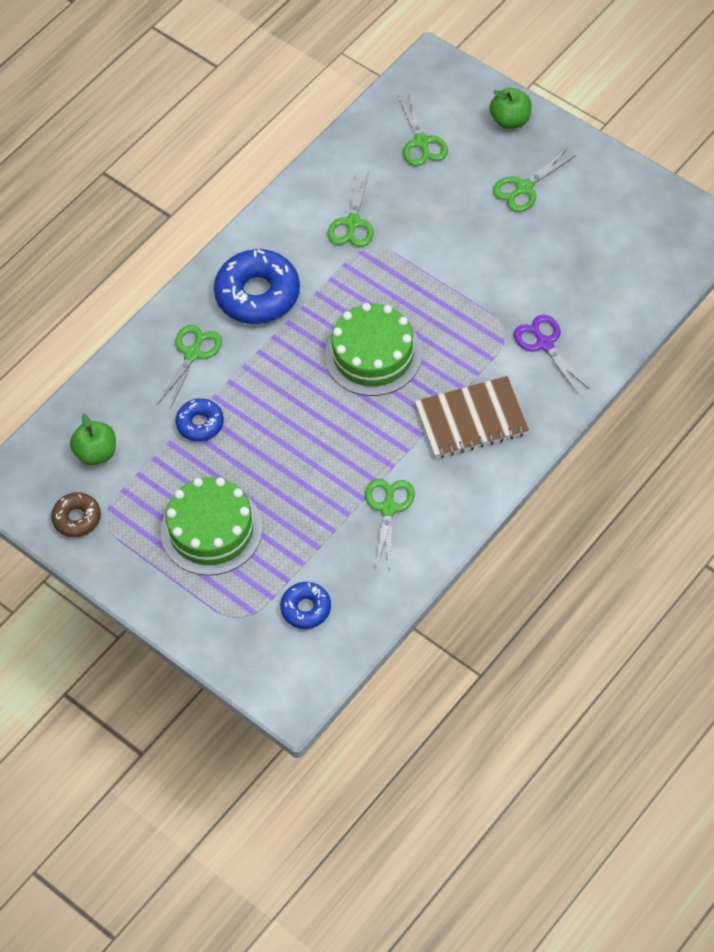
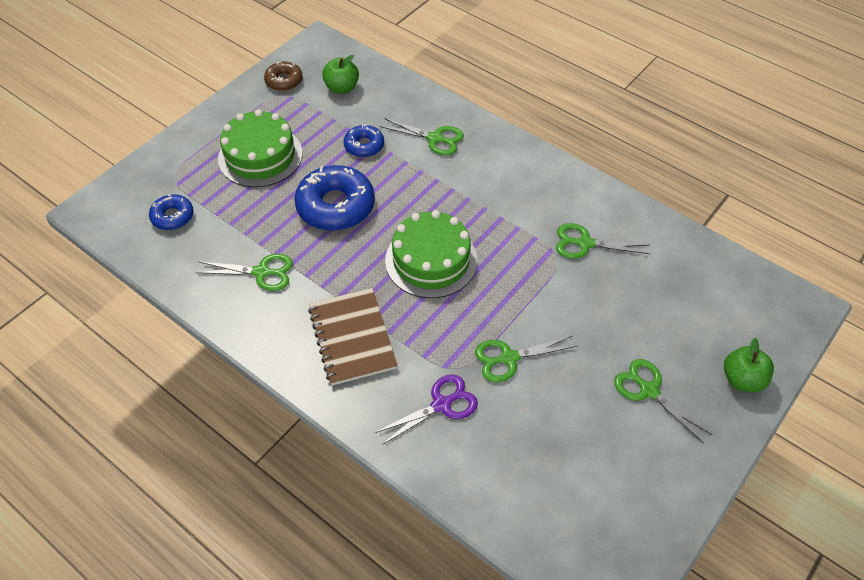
camera: 85 degrees right, 5 degrees down
(258, 294) = (498, 178): blue donut -> blue donut (335, 206)
(421, 142) = (695, 298): green scissors -> green scissors (509, 358)

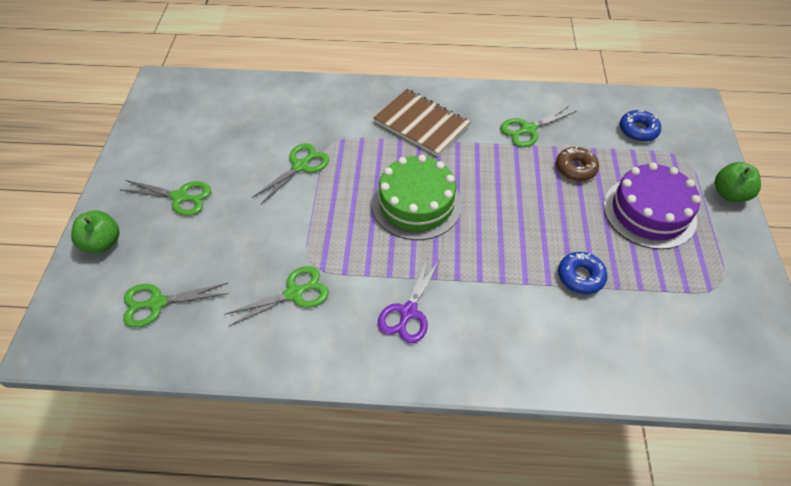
camera: 145 degrees right, 0 degrees up
(260, 156) = (649, 212): green cake -> purple cake
(284, 81) = (743, 305): brown donut -> brown donut (575, 168)
(335, 206) = (536, 205): blue donut -> none
(342, 88) = (682, 334): green apple -> green apple (729, 194)
(435, 139) = (526, 328): green scissors -> green scissors (157, 303)
(441, 405) = (327, 118): purple scissors -> purple scissors (408, 312)

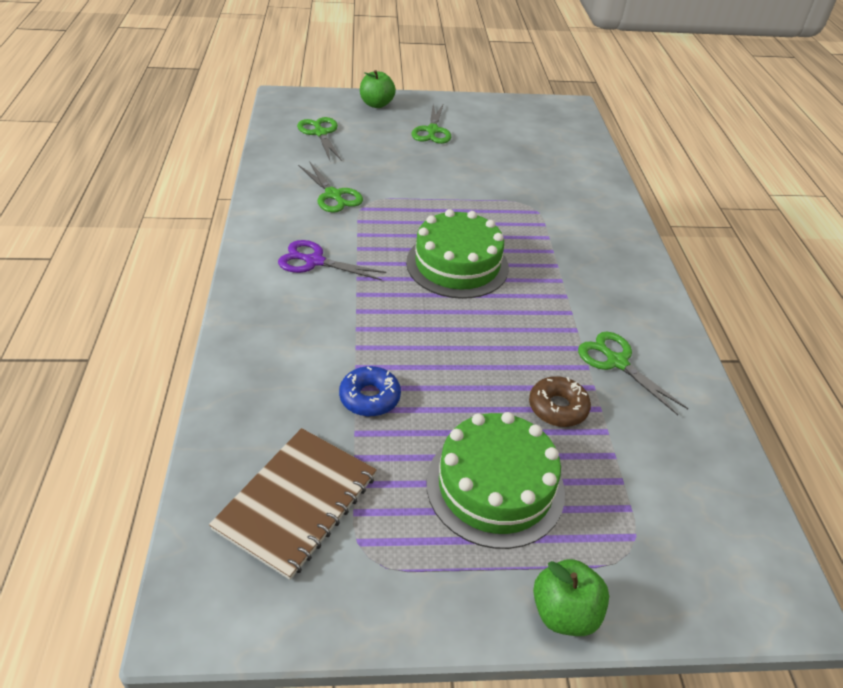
camera: 80 degrees right, 10 degrees down
(300, 166) = (489, 188): green scissors -> none
(421, 124) = (585, 267): brown notebook -> brown notebook (297, 502)
(638, 130) = (671, 495): blue donut -> none
(649, 212) = (495, 486): purple cake -> green cake

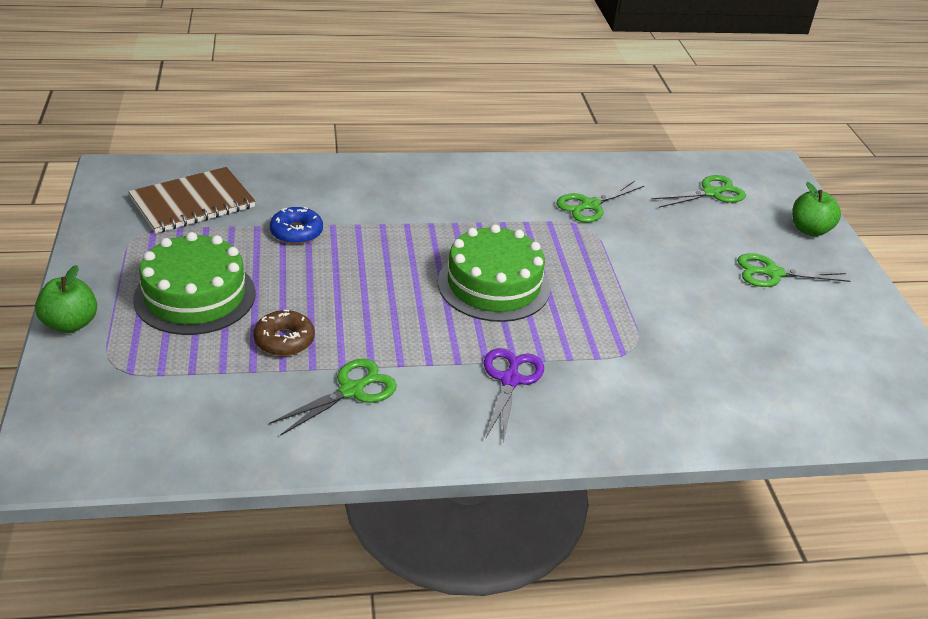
camera: 85 degrees right, 5 degrees down
(297, 502) = (193, 203): brown notebook -> brown notebook turned 60 degrees counterclockwise
(314, 261) = (474, 199): purple scissors -> purple scissors (510, 380)

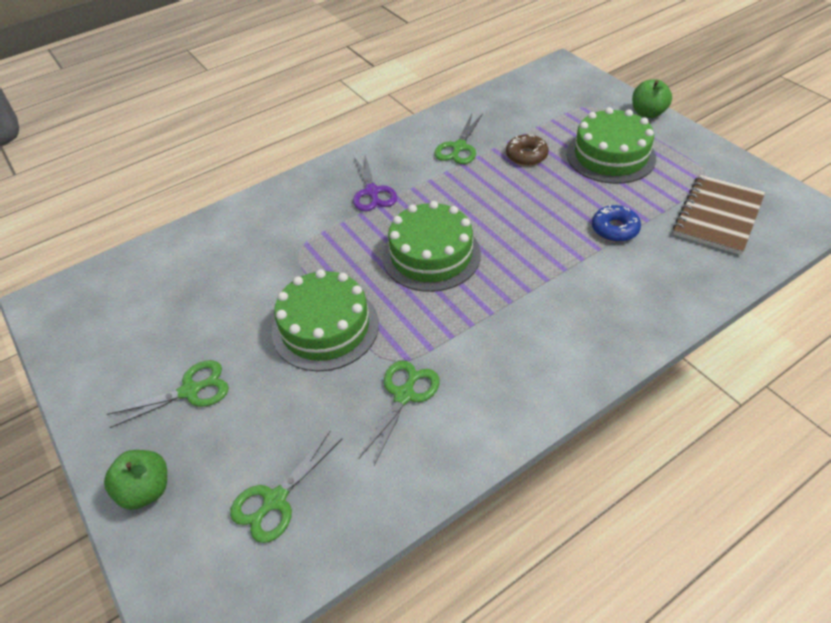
camera: 160 degrees right, 10 degrees up
(634, 270) = (325, 327): none -> green cake

